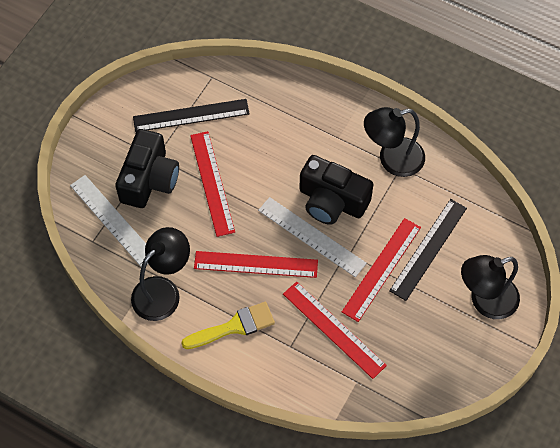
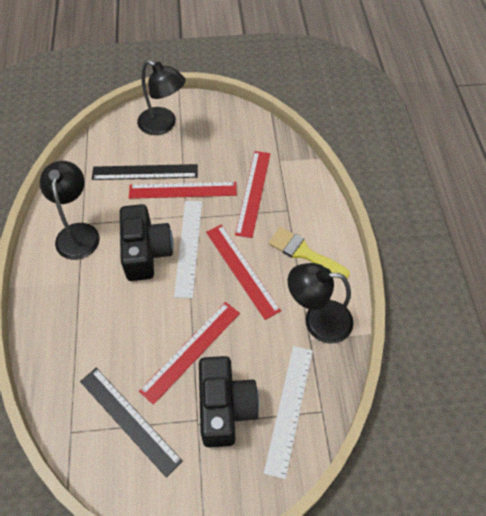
camera: 125 degrees left, 5 degrees down
(149, 179) = (225, 407): black camera -> black camera turned 105 degrees clockwise
(392, 160) = (78, 233): black lamp -> black lamp turned 135 degrees counterclockwise

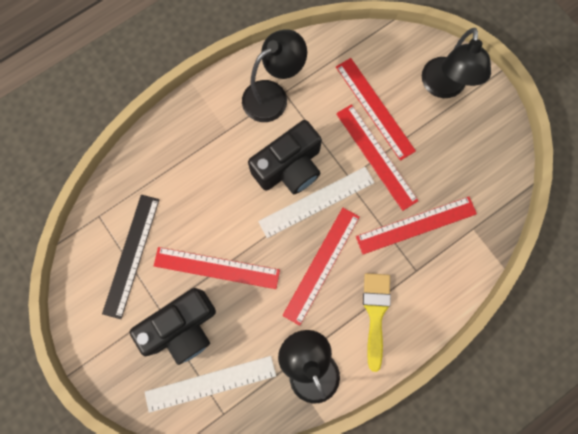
camera: 60 degrees right, 20 degrees up
(145, 172) = (375, 108): black ruler -> red ruler

